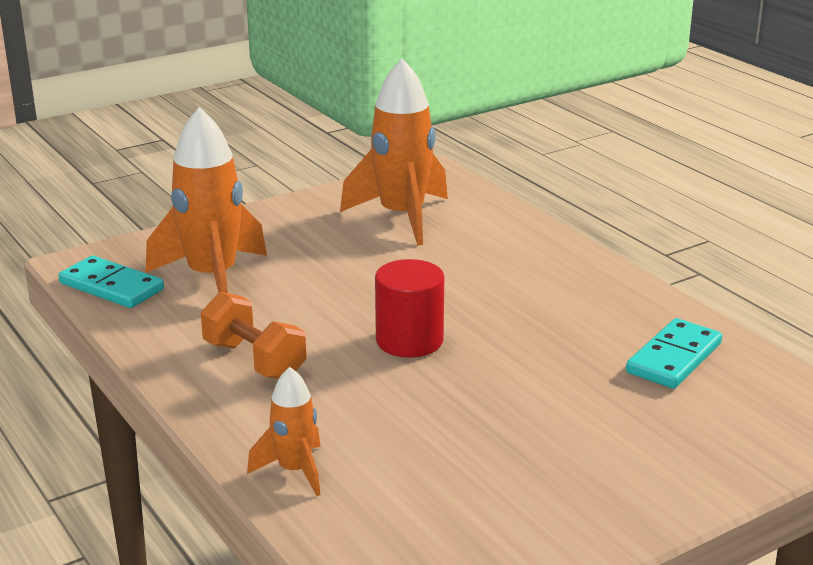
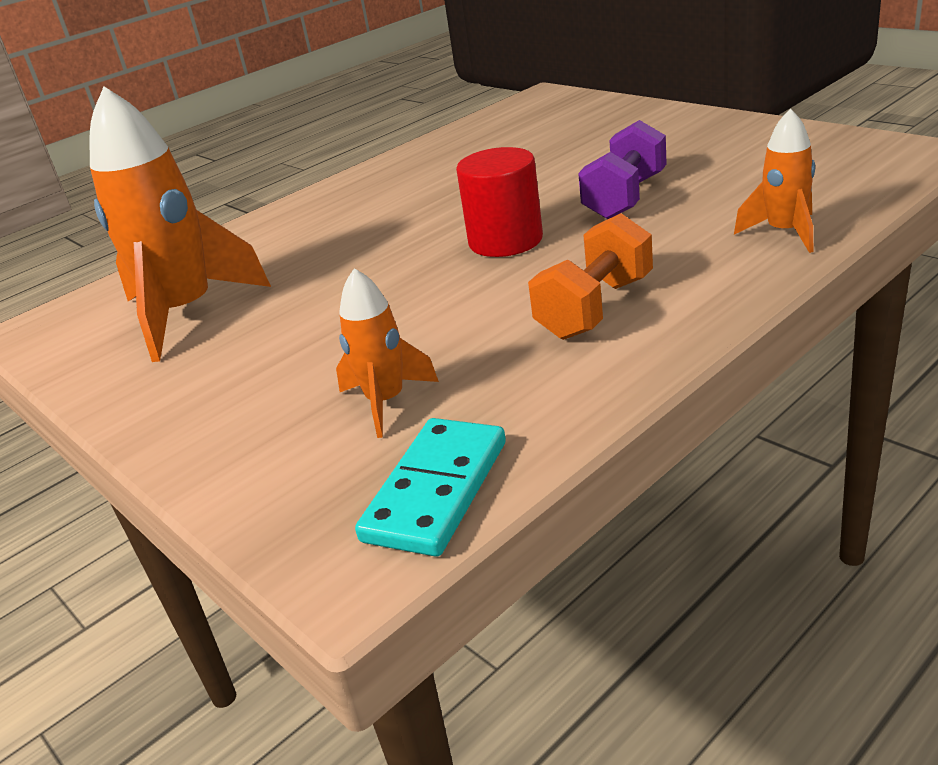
camera: 95 degrees left, 5 degrees up
(212, 278) = (386, 402): orange rocket -> orange rocket, size x0.53
(450, 410) = (625, 197): none -> purple dumbbell
(674, 358) = (485, 145): turquoise domino -> none

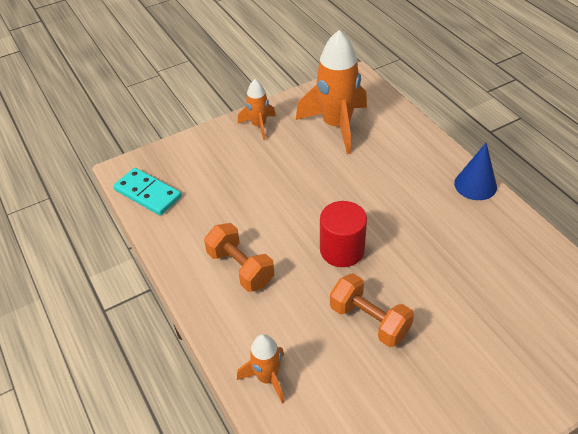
camera: 100 degrees right, 15 degrees up
(336, 188) = (475, 185): none -> blue cone
(386, 402) = (213, 186): orange rocket -> orange rocket (259, 126)
(625, 197) = (369, 320): purple dumbbell -> orange dumbbell

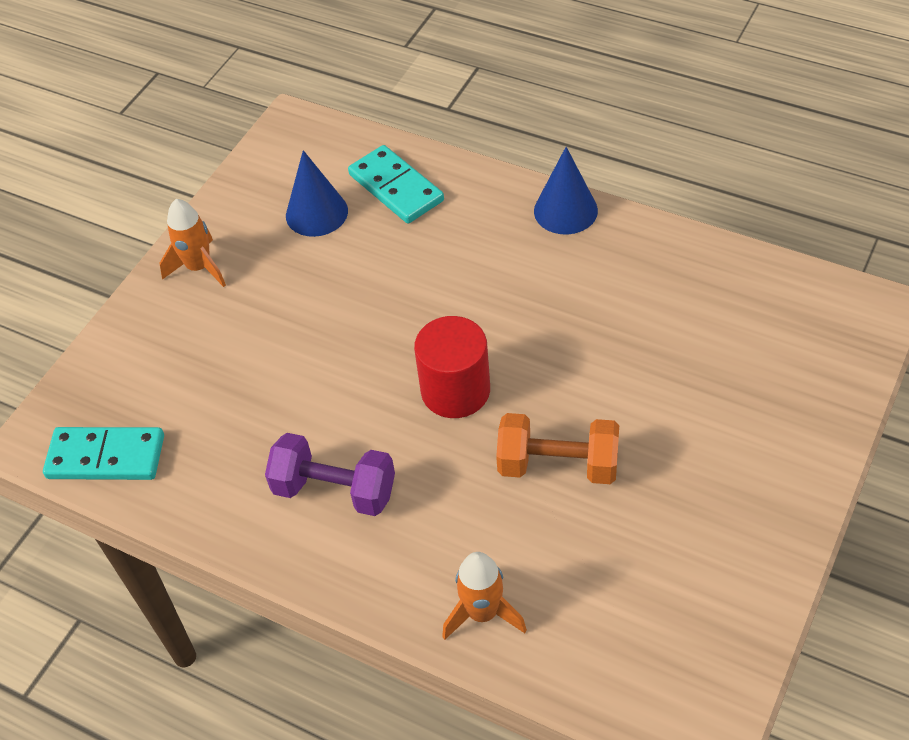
camera: 30 degrees left, 5 degrees up
(240, 268) = (334, 490): orange dumbbell -> purple dumbbell
(336, 125) = (316, 213): orange rocket -> blue cone
(388, 131) = (396, 188): none -> turquoise domino

